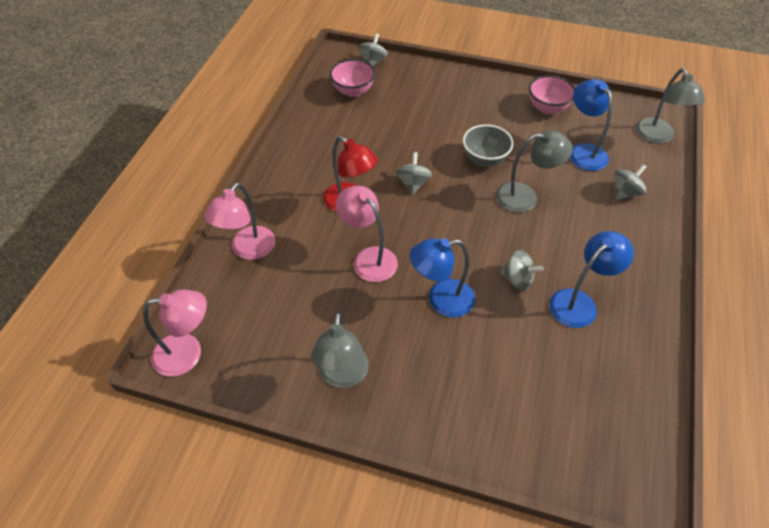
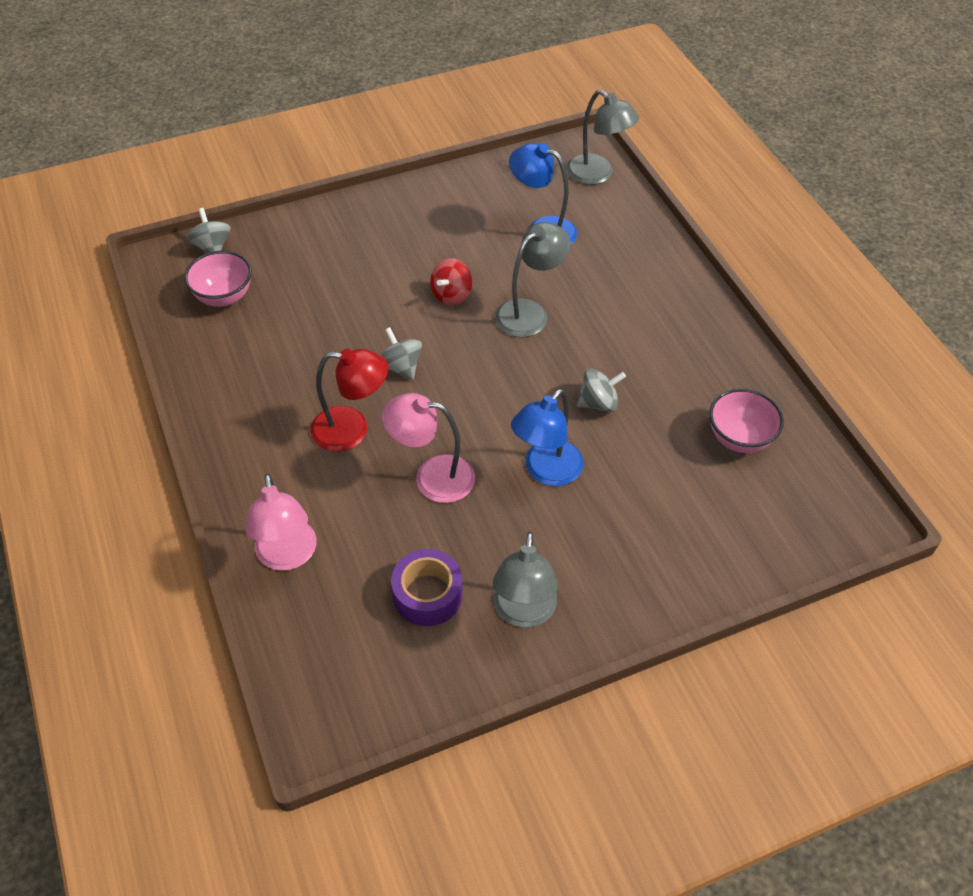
camera: 40 degrees left, 0 degrees up
(188, 353) = (337, 711): pink lamp -> none
(299, 324) = (427, 595): none -> purple tape
(342, 376) = (523, 612): grey lamp -> grey lamp turned 45 degrees clockwise
(484, 159) = (451, 295): grey bowl -> red spinning top
(547, 108) = (464, 200): pink bowl -> pink bowl (739, 438)
(579, 302) = (671, 389): blue lamp -> none
(625, 192) = (618, 252): grey spinning top -> none

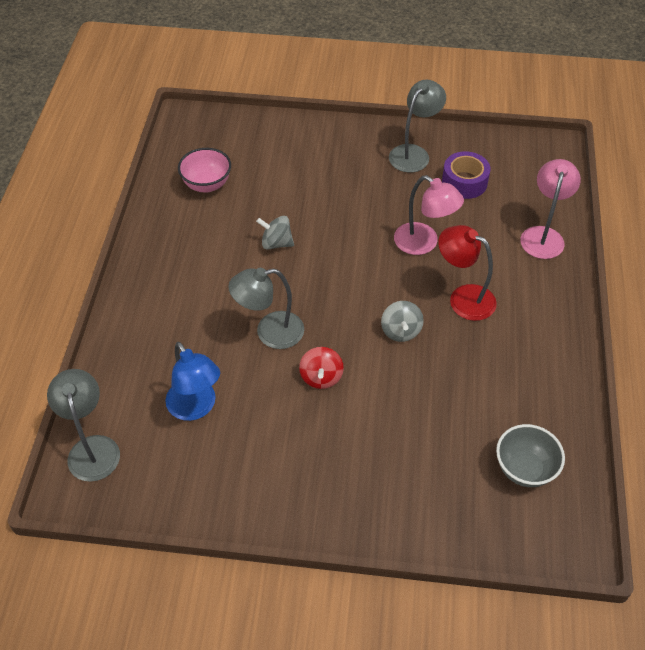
camera: 150 degrees left, 0 degrees up
(212, 247) = (518, 539): grey spinning top -> none
(224, 297) = (524, 469): pink bowl -> grey bowl
(451, 295) = (321, 377): red spinning top -> red spinning top turned 120 degrees clockwise
(546, 471) = (346, 216): blue lamp -> none

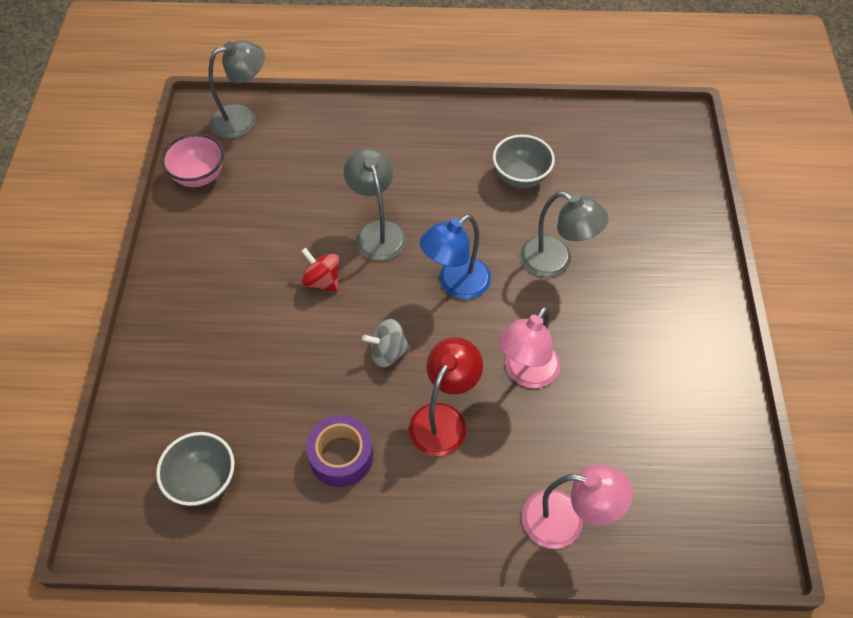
camera: 85 degrees right, 5 degrees up
(196, 408) = (284, 184): blue lamp -> blue lamp (456, 284)
(207, 185) = (578, 155): pink bowl -> pink bowl (199, 176)
(224, 225) = (520, 177): none -> grey bowl
(276, 243) = (502, 225): grey spinning top -> none
(321, 377) = (322, 281): red spinning top -> red spinning top turned 45 degrees clockwise
(414, 153) = (686, 358): grey lamp -> grey lamp (556, 261)
(464, 182) = (646, 421): purple tape -> purple tape (341, 456)

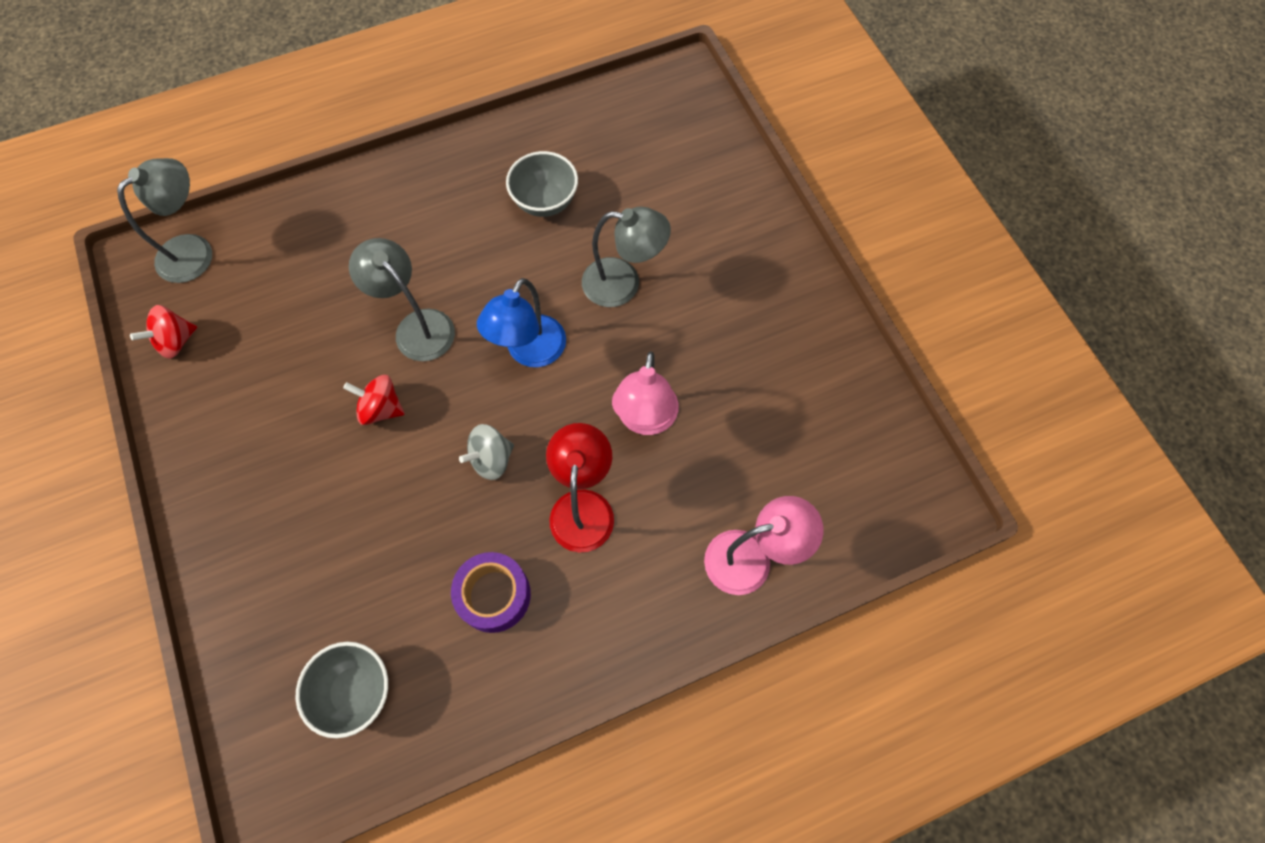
camera: 25 degrees left, 10 degrees up
(199, 176) = (176, 341): pink bowl -> red spinning top

